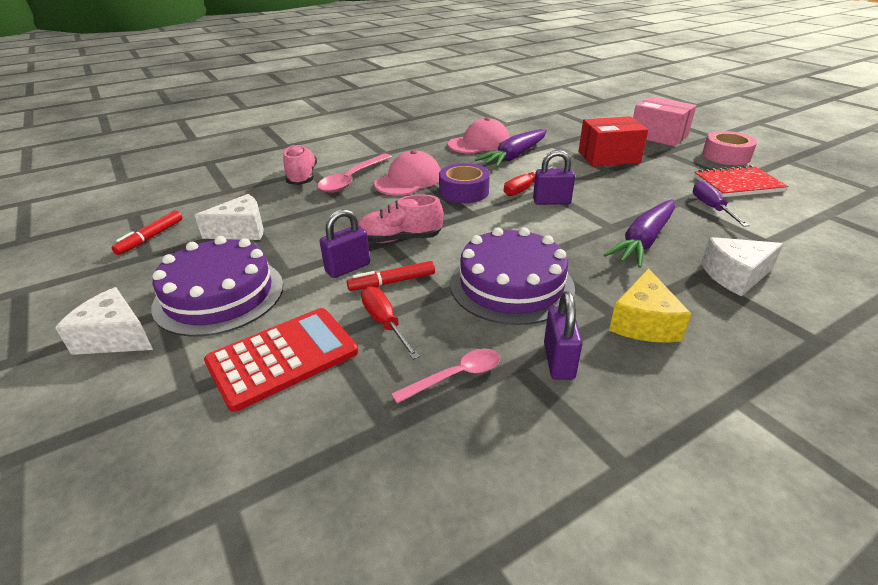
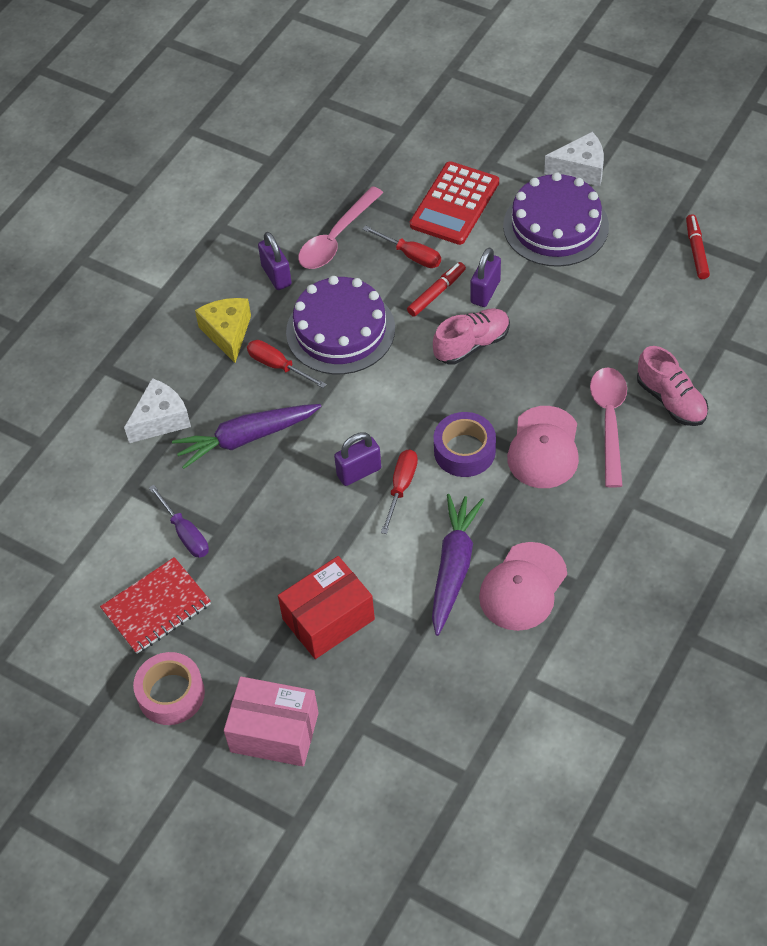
camera: 155 degrees right, 20 degrees up
(241, 230) = (627, 293): white cheese -> none
(455, 376) = (336, 238): pink spoon -> pink spoon, size x1.58
(593, 278) = (278, 366): none -> red screwdriver
(643, 241) = (246, 438): purple carrot -> purple carrot turned 120 degrees counterclockwise

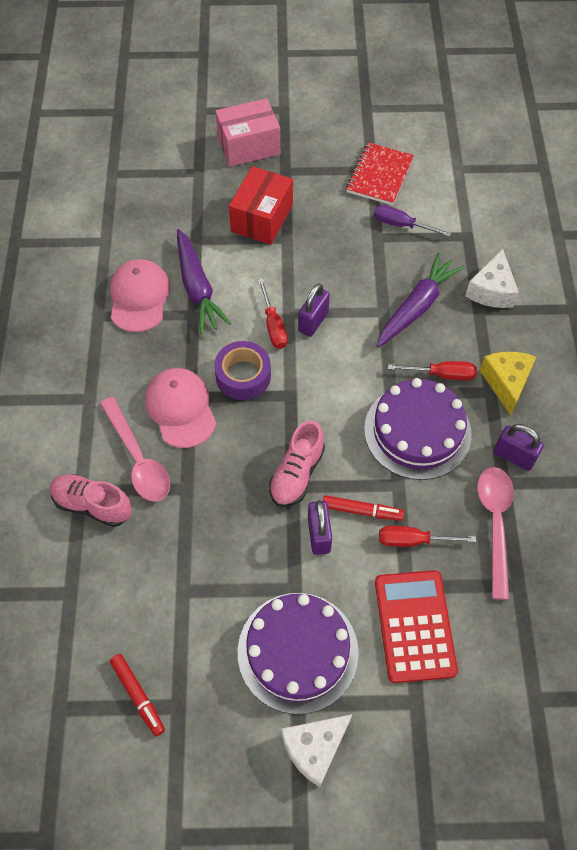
camera: 145 degrees right, 5 degrees up
(171, 694) = (328, 137): pink tape -> none
(227, 333) = (506, 383): yellow cheese -> yellow cheese turned 135 degrees counterclockwise
(436, 293) = (362, 511): red marker -> red marker turned 90 degrees counterclockwise

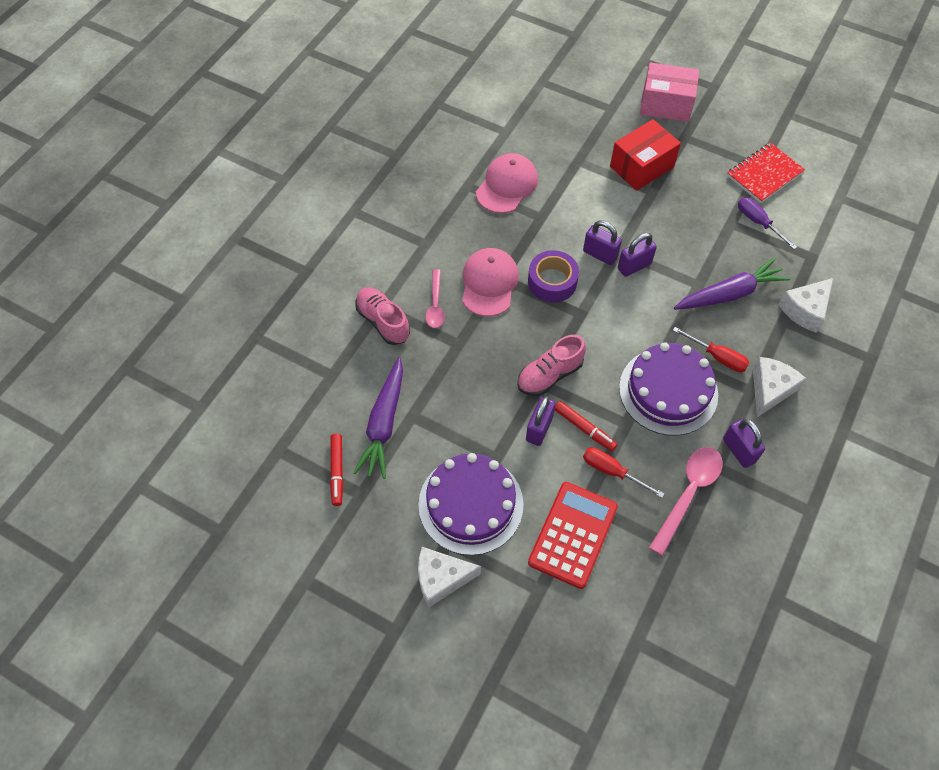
camera: 30 degrees right, 0 degrees up
(138, 459) = (435, 305): pink spoon -> pink spoon, size x0.63
(197, 288) = (556, 199): purple carrot -> purple carrot (384, 424)
(273, 325) = (600, 254): red screwdriver -> purple padlock
(506, 383) = (770, 390): yellow cheese -> white cheese

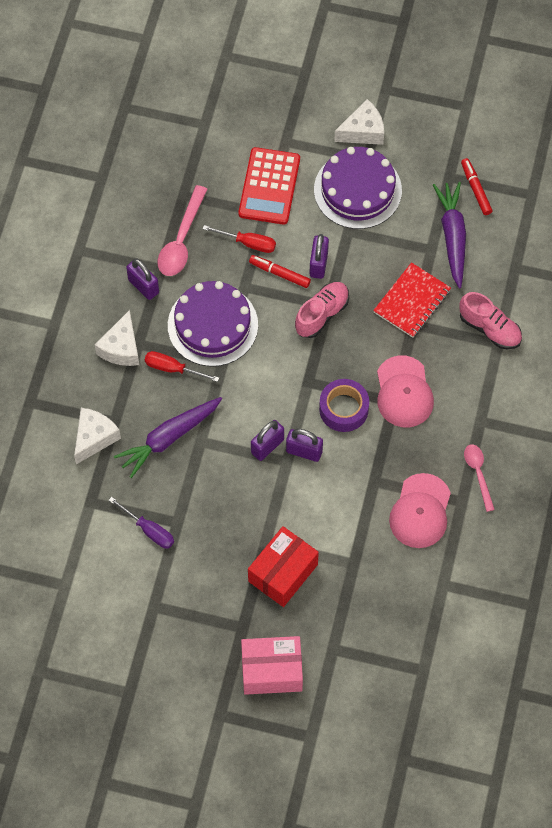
camera: 165 degrees right, 5 degrees up
(435, 305) = (447, 357): pink spoon -> pink spoon (478, 474)
(764, 174) = (148, 596): red notebook -> red notebook (412, 301)

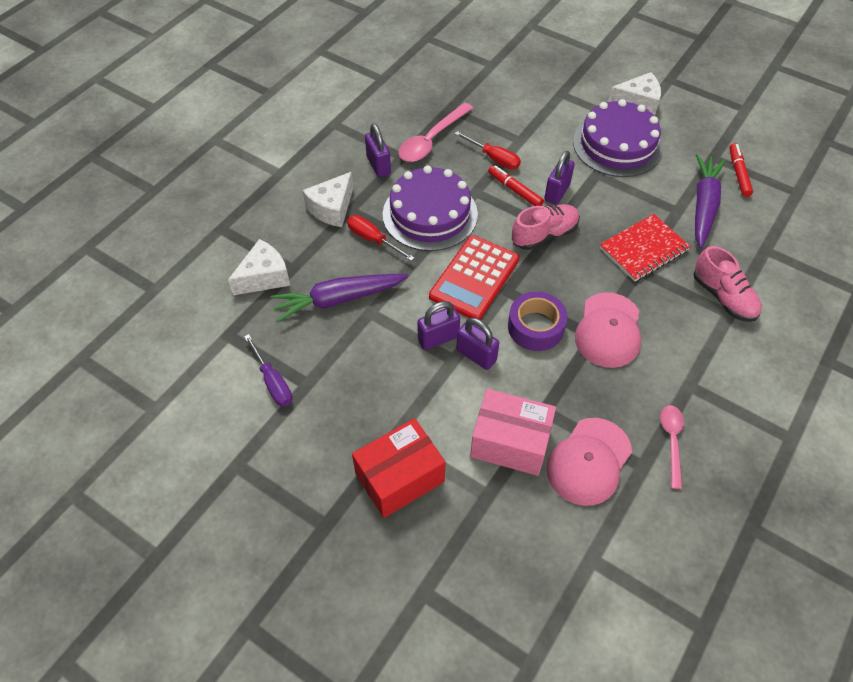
camera: 20 degrees right, 10 degrees down
(269, 186) = (532, 121): red calculator -> red calculator (474, 278)
(272, 671) = (336, 593): pink box -> pink box (510, 442)

